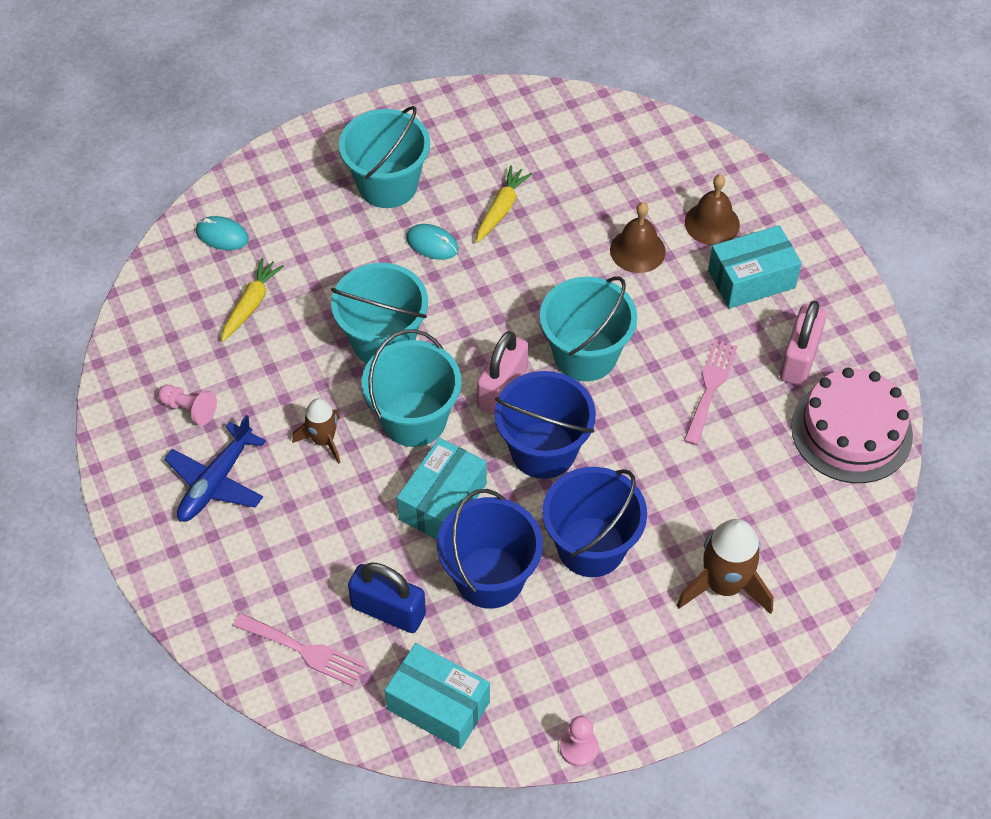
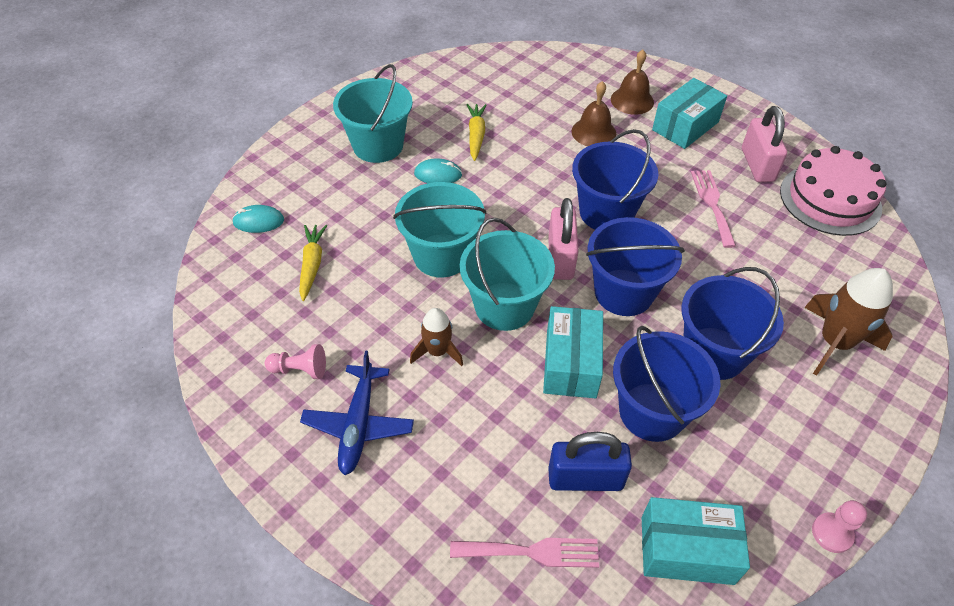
camera: 25 degrees left, 5 degrees down
(585, 355) = (606, 212): turquoise bucket -> blue bucket

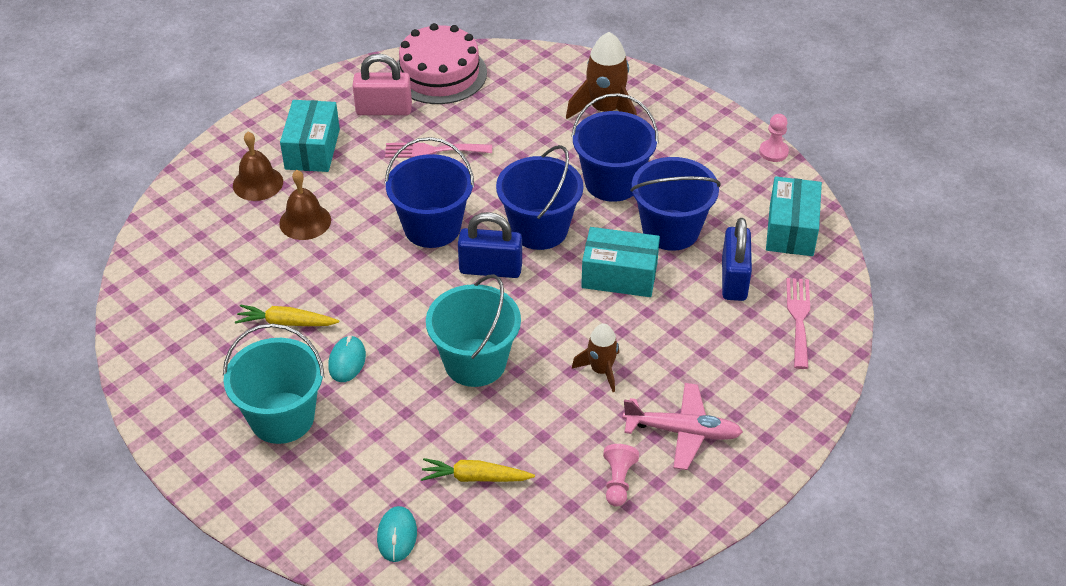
camera: 85 degrees left, 5 degrees down
(359, 424) = (682, 431): blue plane -> pink plane
(504, 306) = (549, 316): turquoise bucket -> none
(560, 258) = (490, 269): pink padlock -> blue padlock
(685, 126) = (312, 149): turquoise box -> turquoise box turned 45 degrees clockwise

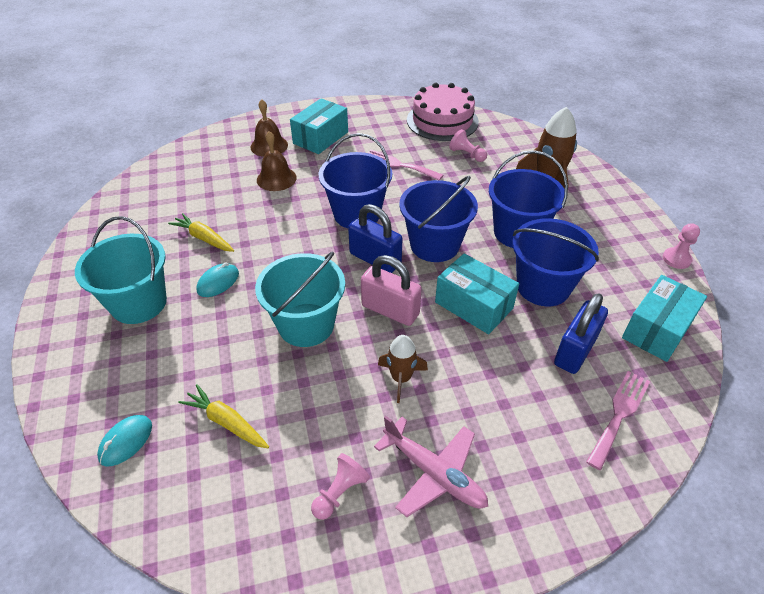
camera: 30 degrees right, 0 degrees up
(384, 110) = (387, 130): pink padlock -> pink padlock (390, 310)
(499, 109) = (467, 155): none -> pink pawn

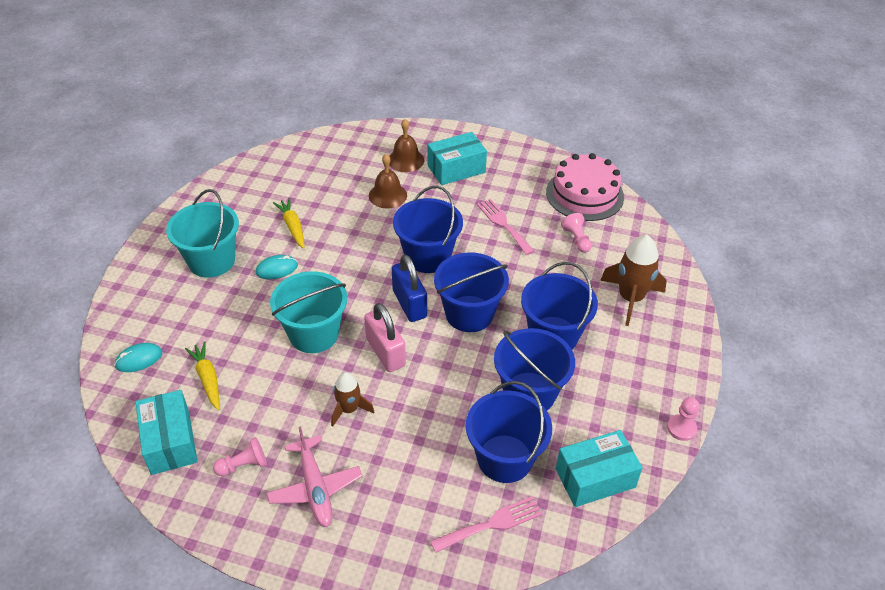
camera: 30 degrees right, 0 degrees up
(473, 305) = (455, 380): turquoise box -> turquoise box (170, 442)
(575, 351) = (504, 458): blue padlock -> blue bucket

